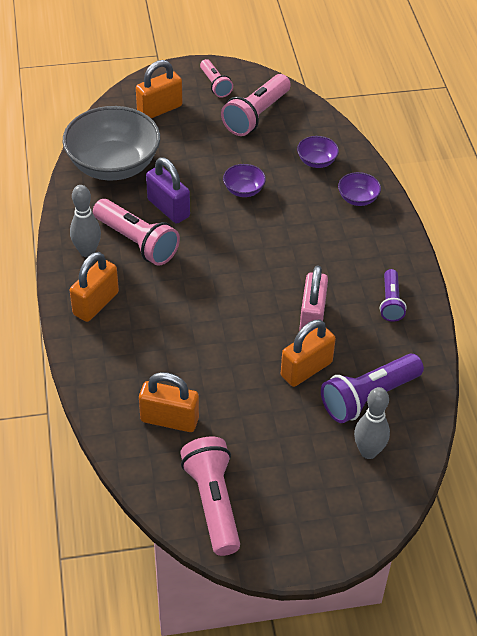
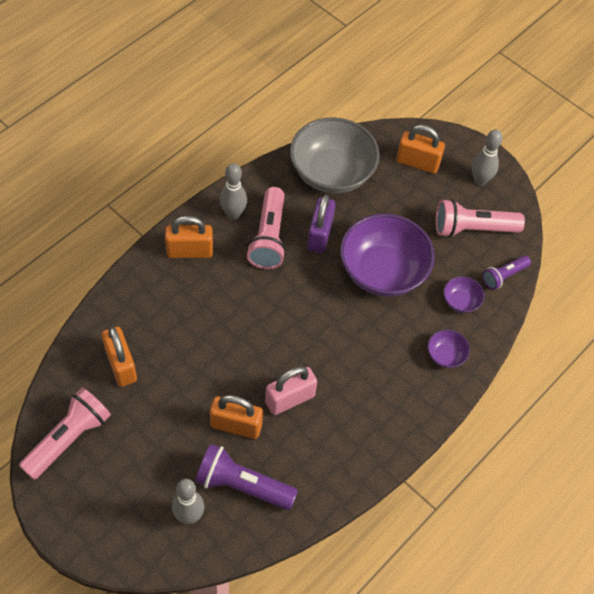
camera: 50 degrees right, 10 degrees up
(215, 85) = (480, 180): pink flashlight -> grey bowling pin
(244, 190) = (383, 271): purple bowl -> purple bowl, size x2.29
(390, 302) = (352, 445): purple flashlight -> purple flashlight (503, 276)

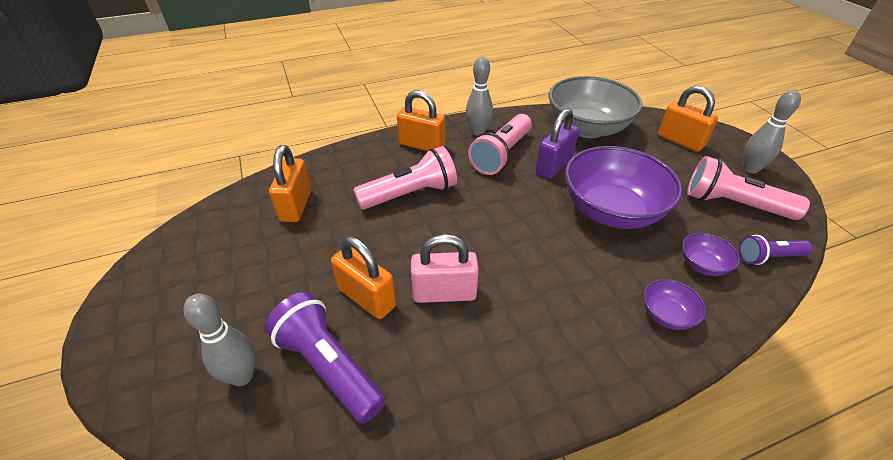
camera: 30 degrees right, 15 degrees down
(69, 439) = (196, 248): pink flashlight -> pink flashlight (410, 194)

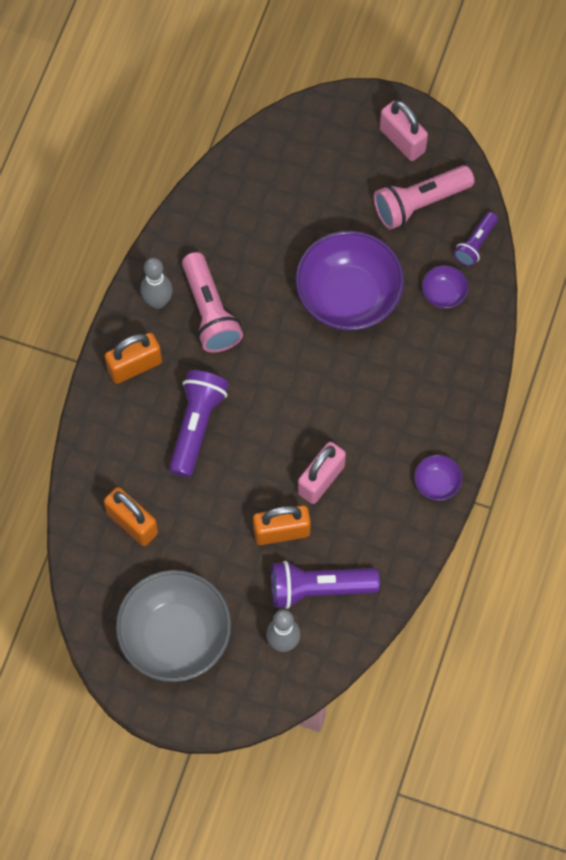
camera: 50 degrees left, 25 degrees up
(410, 194) = (196, 426): pink flashlight -> purple flashlight
(554, 166) = (262, 284): purple padlock -> none
(587, 128) = (239, 203): grey bowl -> grey bowl (175, 636)
(666, 315) = (454, 361): purple bowl -> purple bowl (437, 483)
(680, 141) = (325, 149): orange padlock -> none
(750, 169) = (402, 140): grey bowling pin -> pink padlock

